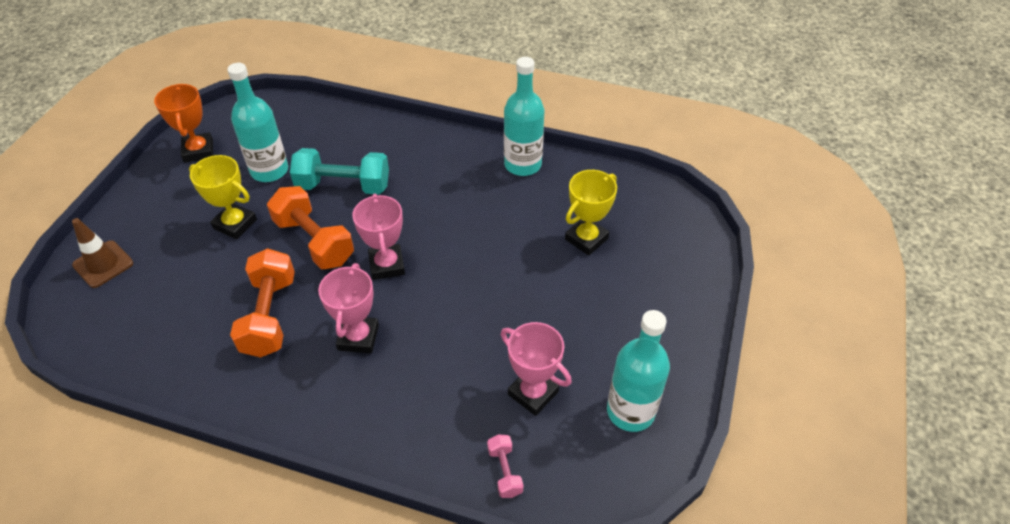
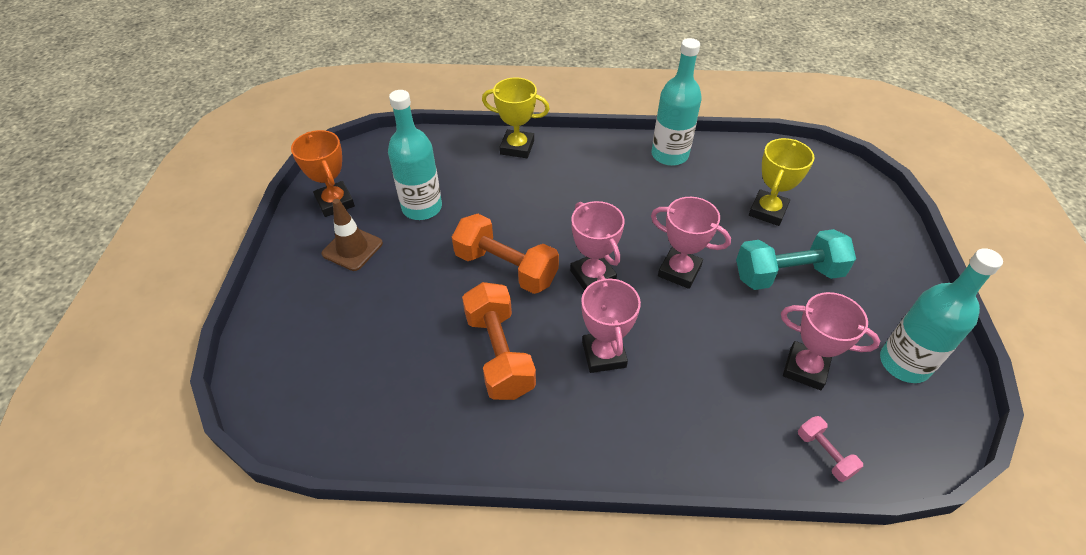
camera: 15 degrees left, 0 degrees up
(103, 264) = (286, 341): brown traffic cone -> brown traffic cone (352, 248)
(235, 224) = (413, 268): yellow trophy -> yellow trophy (517, 147)
(343, 186) = (506, 208): turquoise dumbbell -> turquoise dumbbell (787, 274)
(468, 278) = (679, 271): none -> pink trophy

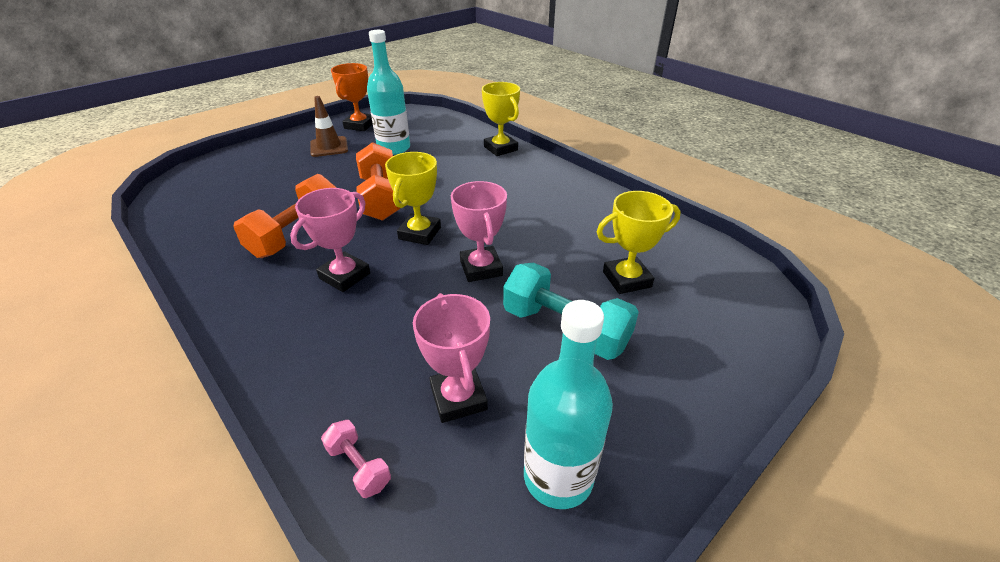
camera: 45 degrees right, 10 degrees down
(593, 276) = (420, 233): pink trophy -> yellow trophy
(669, 155) = (603, 203): turquoise bottle -> none
(824, 454) = (358, 466): pink dumbbell -> pink dumbbell turned 60 degrees counterclockwise

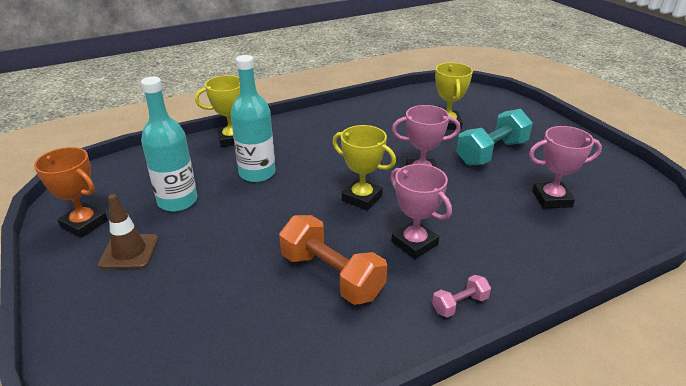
camera: 75 degrees left, 5 degrees down
(358, 466) = (609, 241): pink dumbbell -> pink dumbbell (460, 304)
(380, 198) = (287, 217): orange dumbbell -> none
(558, 477) = (601, 175): turquoise bottle -> turquoise bottle (257, 173)

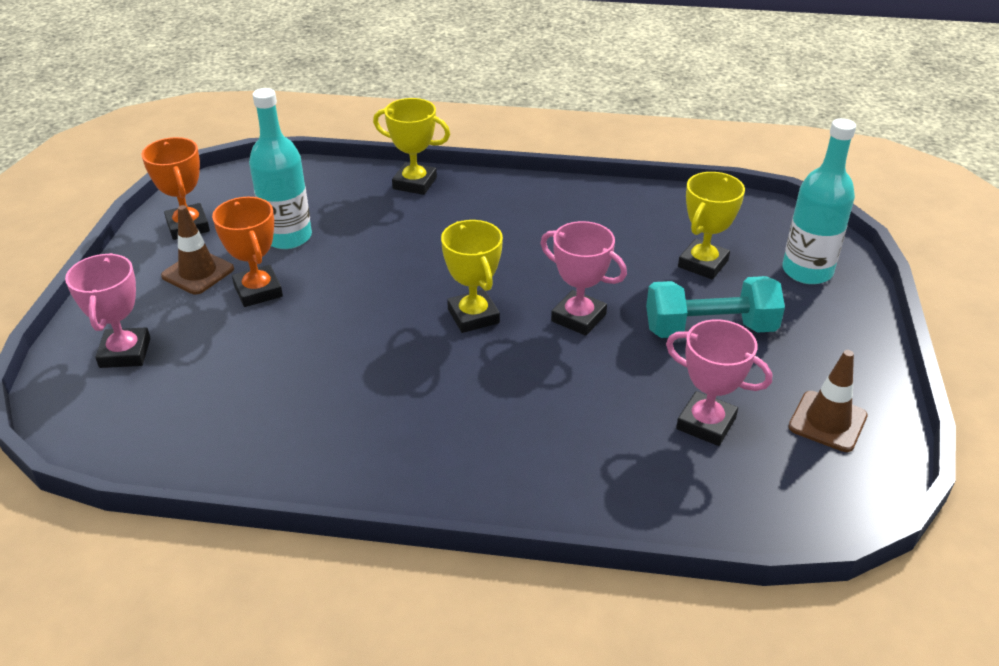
camera: 35 degrees right, 5 degrees up
(194, 244) = (258, 291): none -> orange trophy
(257, 173) = (396, 237): turquoise bottle -> turquoise bottle (807, 271)
(331, 276) = (344, 385): orange dumbbell -> none
(414, 243) = (467, 394): pink trophy -> pink trophy (125, 353)
(460, 304) = (433, 479): pink dumbbell -> none
(598, 173) = (827, 421): none -> brown traffic cone

